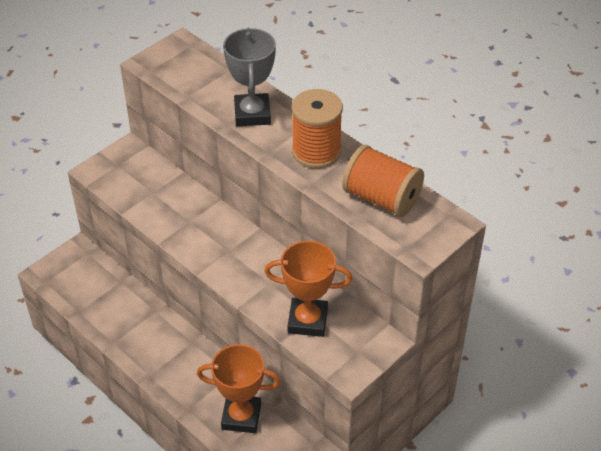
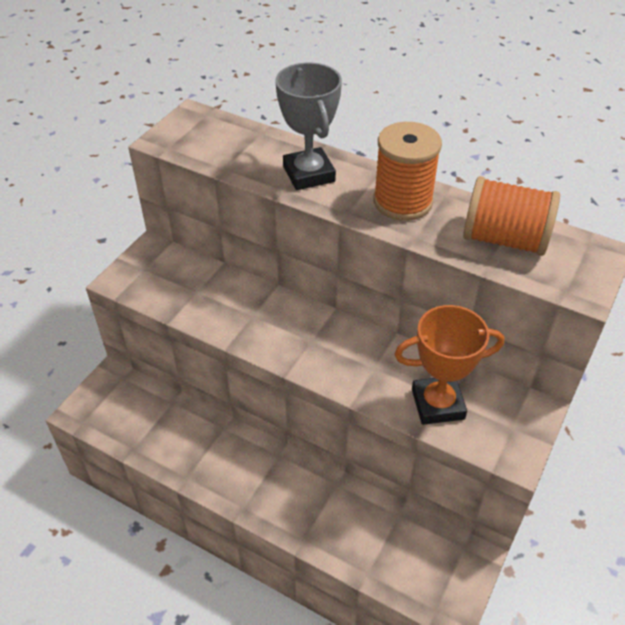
camera: 15 degrees left, 0 degrees up
(241, 417) = (369, 533): orange trophy -> none

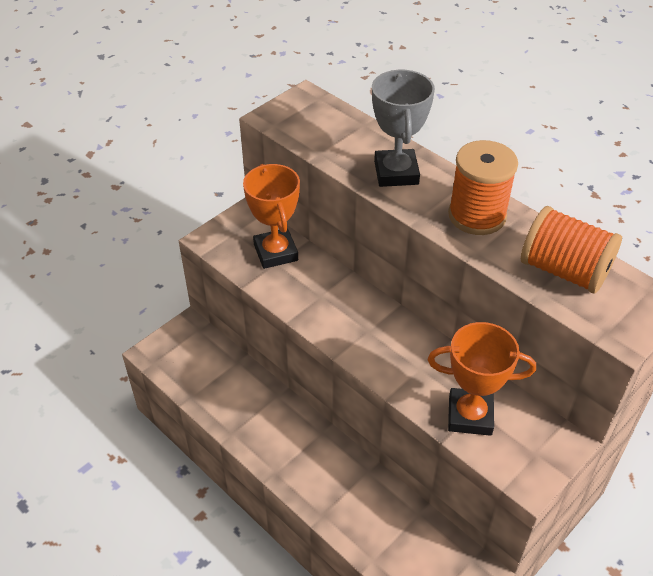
camera: 15 degrees right, 0 degrees up
(193, 281) = (275, 252): none -> orange trophy

